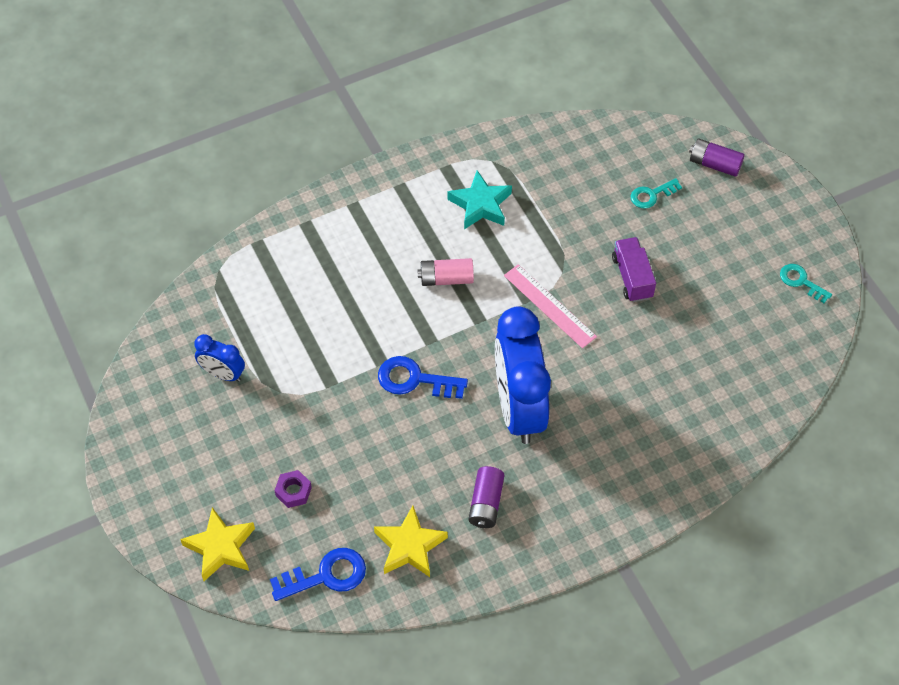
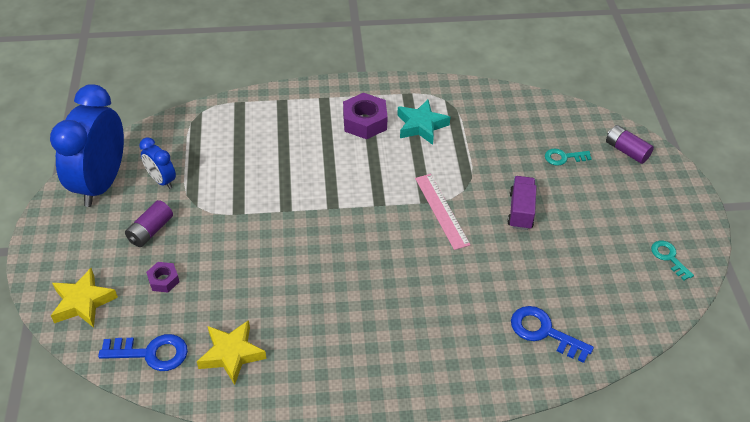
camera: 20 degrees right, 10 degrees down
(415, 221) = (365, 122): none -> purple nut
(415, 379) = (305, 230): blue key -> blue key (544, 332)
(446, 279) = (368, 167): pink battery -> none
(486, 503) = (313, 342): purple battery -> purple battery (150, 231)
(519, 408) = (378, 278): blue clock -> blue clock (101, 183)

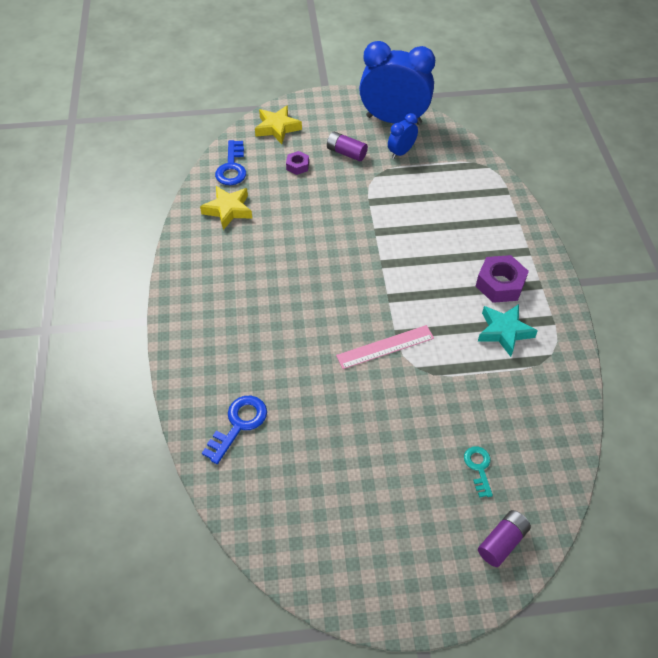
camera: 90 degrees right, 5 degrees up
(520, 211) = (391, 416): purple truck -> none
(669, 257) = (334, 562): turquoise key -> none

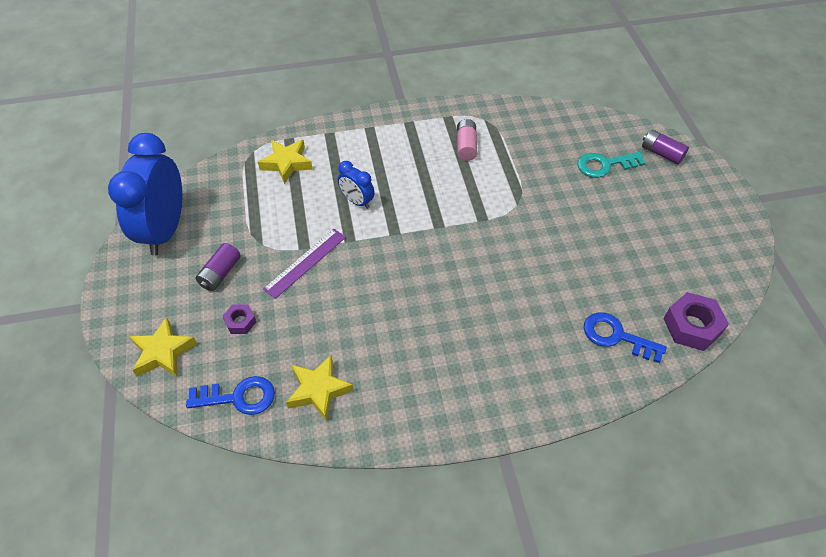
camera: 95 degrees left, 0 degrees up
(352, 202) = (305, 262): none -> purple ruler
(385, 347) = (499, 227): pink ruler -> none
(401, 152) = (224, 222): blue clock -> blue clock (357, 201)
(473, 189) = (287, 163): none -> yellow star
(479, 468) = (604, 165): turquoise key -> turquoise key, size x1.54
(500, 284) = (412, 147): purple nut -> purple nut (692, 326)
(504, 331) = (466, 146): turquoise star -> pink battery

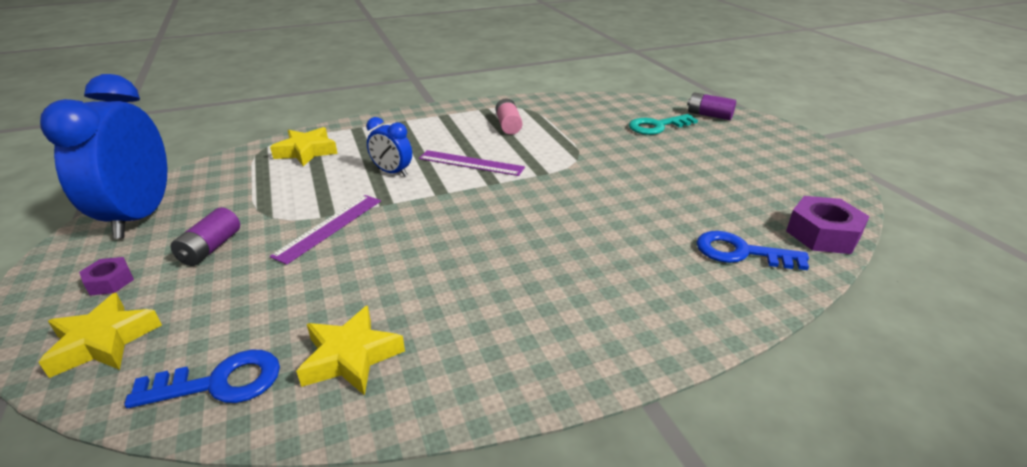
camera: 10 degrees left, 20 degrees down
(240, 322) = (233, 293): purple nut -> purple nut (110, 282)
(424, 197) = (471, 163): none -> purple ruler

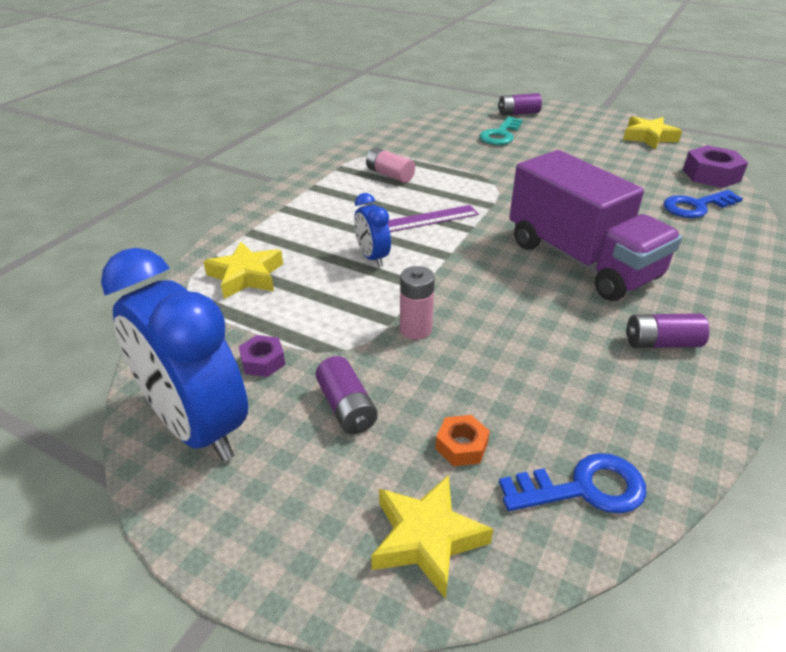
camera: 40 degrees left, 5 degrees up
(110, 282) = (312, 496): purple nut -> purple nut (263, 361)
(215, 308) = (461, 446): none -> orange nut
(219, 383) = (583, 488): blue key -> blue key turned 45 degrees clockwise
(329, 227) = (415, 329): purple ruler -> pink battery
(350, 357) = (626, 407): yellow star -> yellow star (648, 137)
(392, 172) = (372, 257): blue clock -> blue clock turned 75 degrees clockwise
(469, 334) = (661, 343): none -> purple battery
(532, 242) = (581, 260): none -> purple truck

